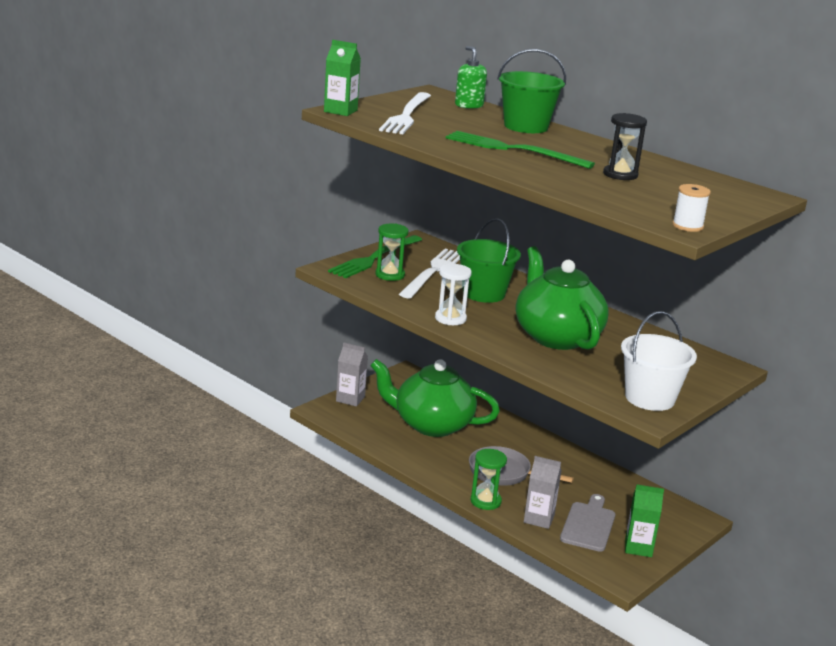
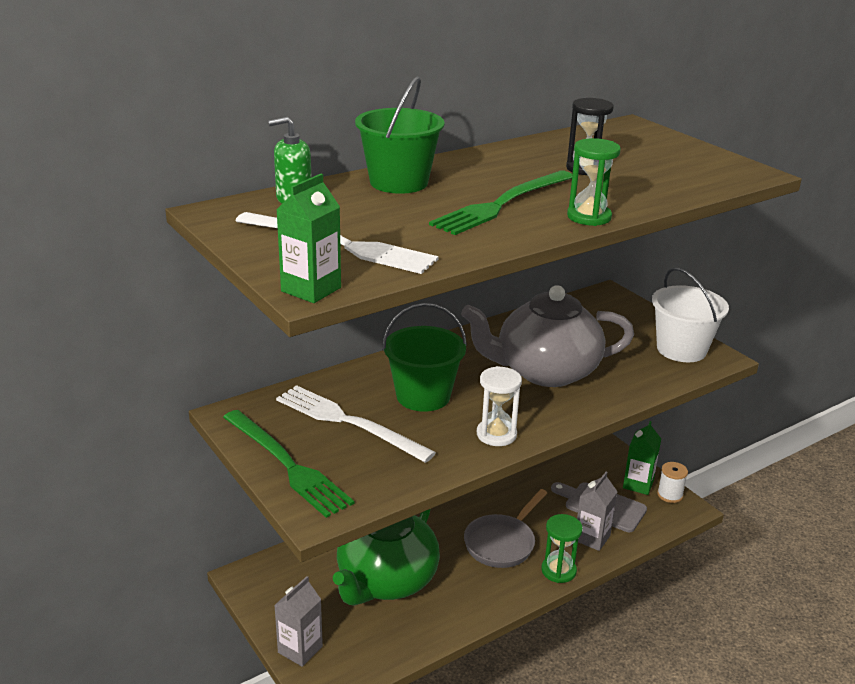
camera: 75 degrees left, 5 degrees up
(390, 275) = (351, 460): green hourglass -> green hourglass (589, 217)
(556, 336) = (545, 371): green teapot -> grey teapot
(687, 226) = (744, 170): white spool -> white spool (670, 495)

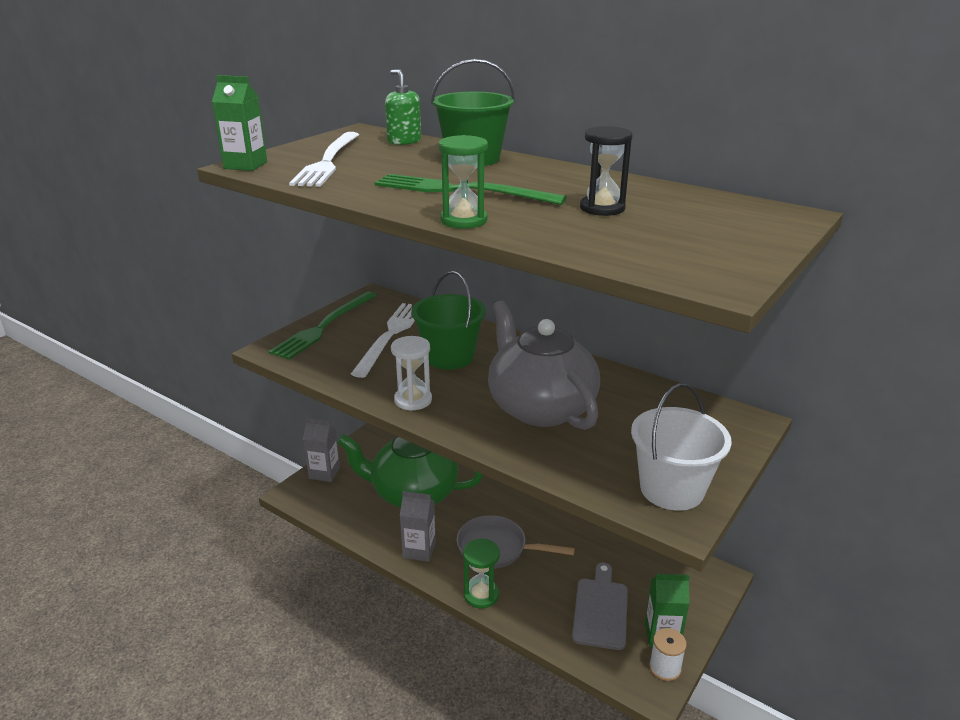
camera: 70 degrees right, 0 degrees up
(592, 538) = (544, 611): grey carton -> grey carton (419, 550)

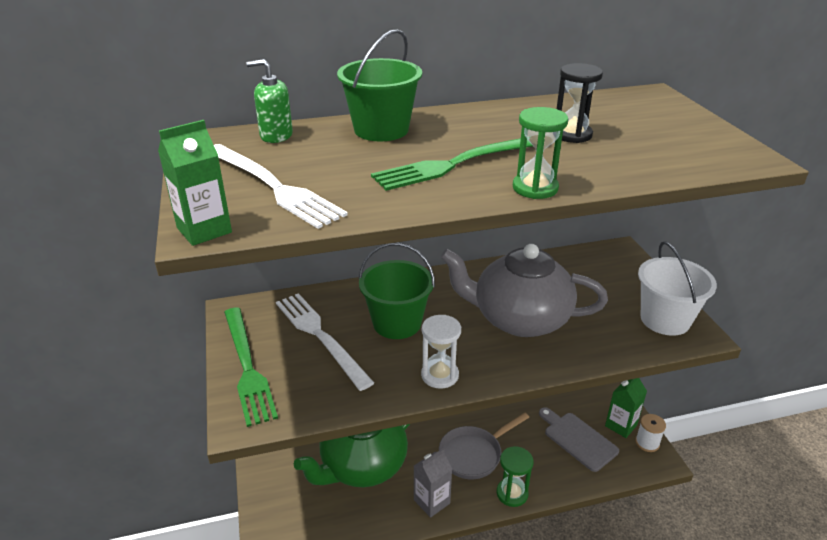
camera: 50 degrees left, 5 degrees up
(324, 473) = (267, 510): grey carton -> none

